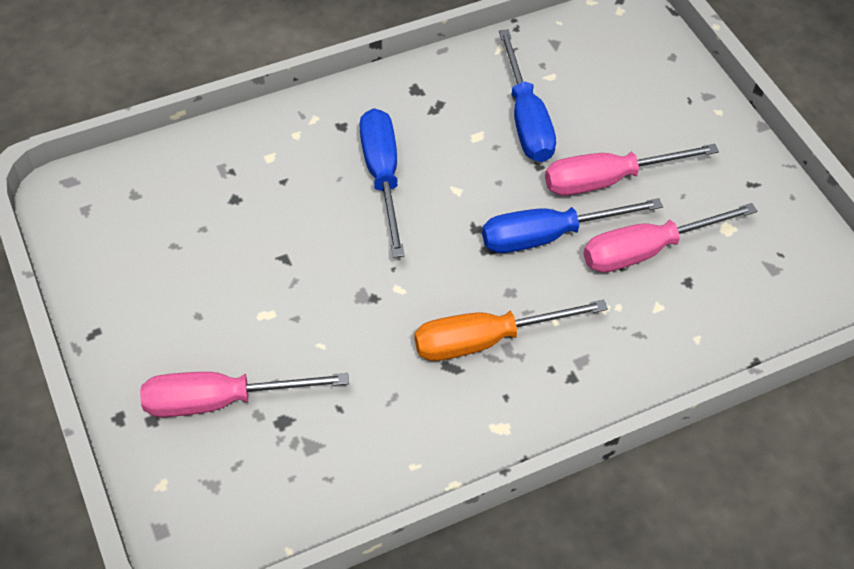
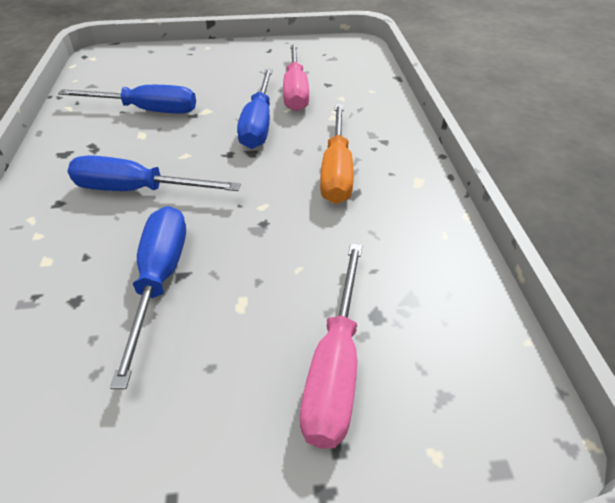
camera: 70 degrees left, 10 degrees down
(273, 246) = (160, 280): none -> blue screwdriver
(608, 180) = (228, 92): pink screwdriver -> none

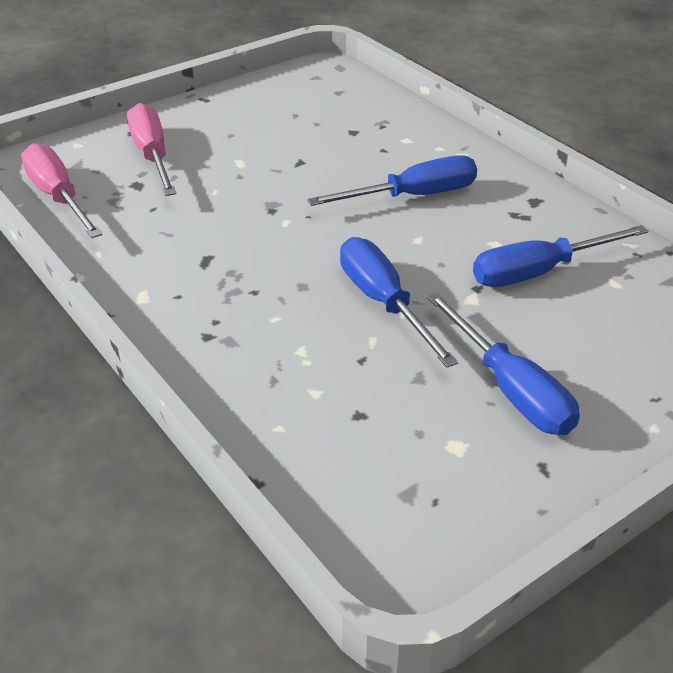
camera: 150 degrees right, 5 degrees down
(160, 280) = (310, 155): blue screwdriver -> blue screwdriver (510, 389)
(295, 91) = (393, 377): pink screwdriver -> pink screwdriver (58, 197)
(336, 171) = (240, 276): orange screwdriver -> none

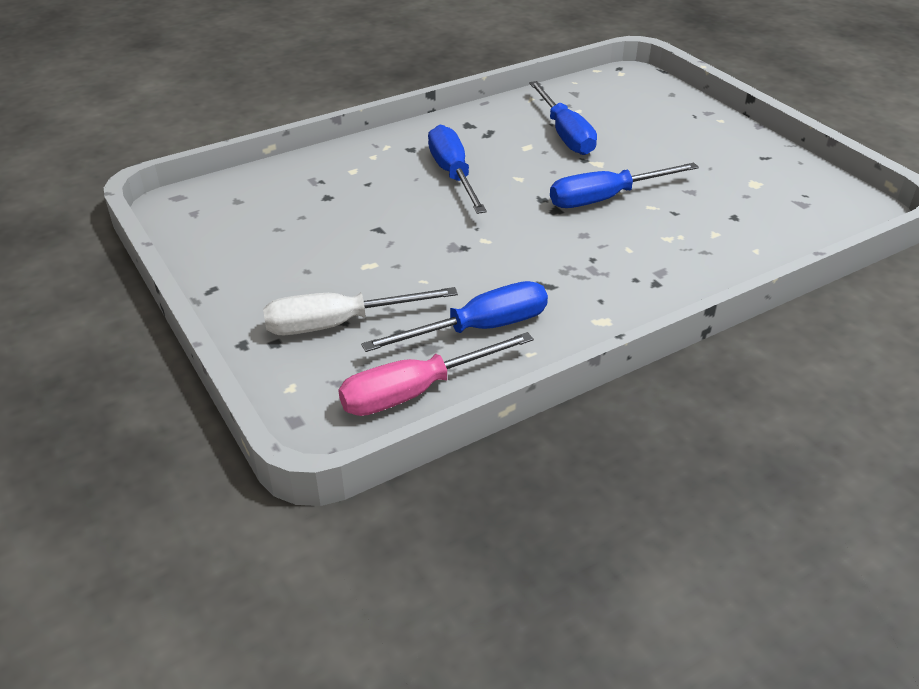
camera: 85 degrees left, 0 degrees up
(152, 155) = (338, 324): pink screwdriver -> white screwdriver
(510, 389) = (696, 159): blue screwdriver -> blue screwdriver (479, 329)

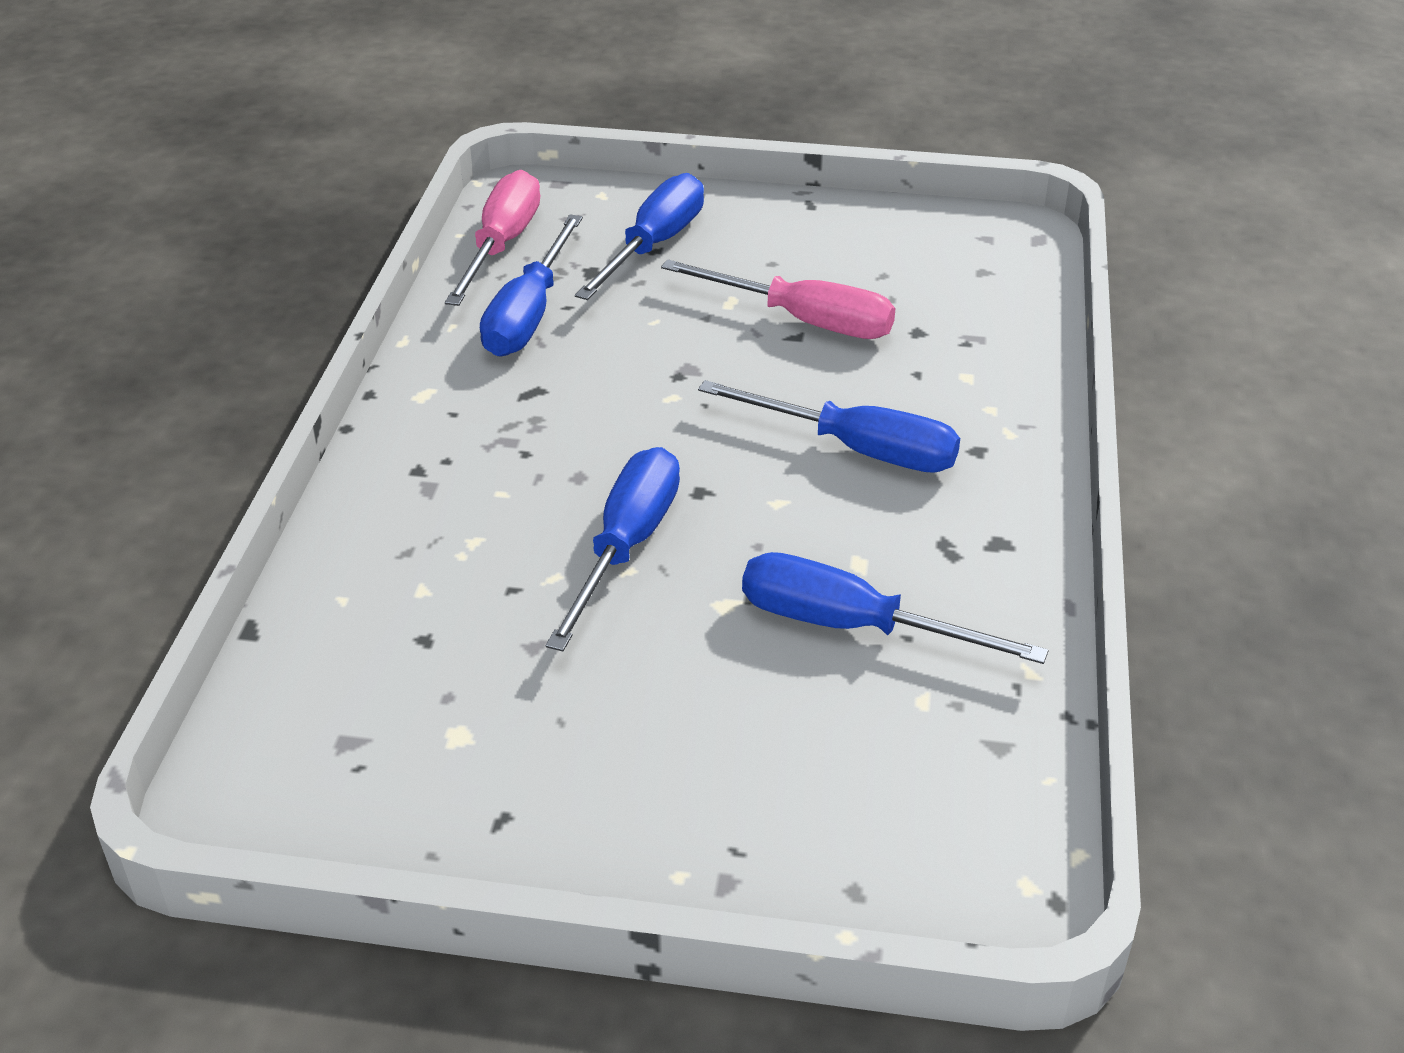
camera: 130 degrees right, 0 degrees up
(338, 324) = (654, 246): white screwdriver -> blue screwdriver
(360, 232) = (803, 321): none -> pink screwdriver

